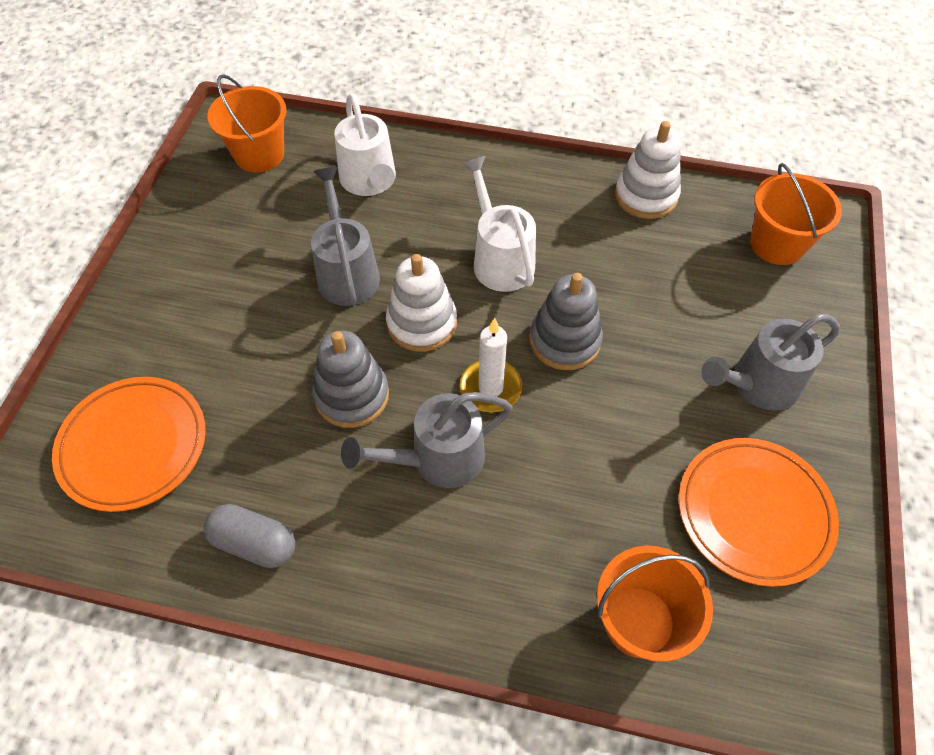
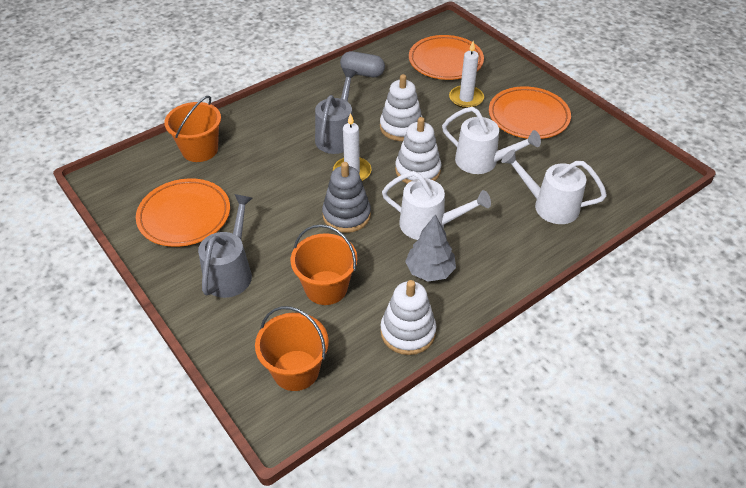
camera: 130 degrees right, 10 degrees down
(211, 275) = (528, 116): none -> orange plate
(221, 362) = (466, 98): none -> white candle
(254, 543) = (362, 73): grey capsule -> grey capsule turned 45 degrees clockwise
(259, 154) = (618, 172): orange bucket -> orange bucket (326, 288)
(346, 271) = (483, 162): grey watering can -> white watering can
(352, 395) = (401, 127): grey stacking toy -> white stacking toy
(560, 222) = (430, 271): none -> grey tree

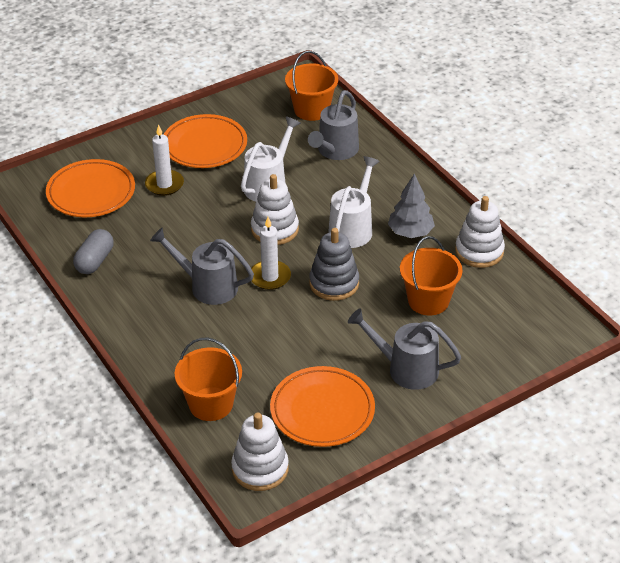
camera: 85 degrees left, 5 degrees down
(296, 370) = (521, 322): orange bucket -> orange bucket (311, 110)
(401, 127) = (203, 236): white stacking toy -> white stacking toy (260, 469)
(549, 206) = (335, 151): white watering can -> grey watering can

